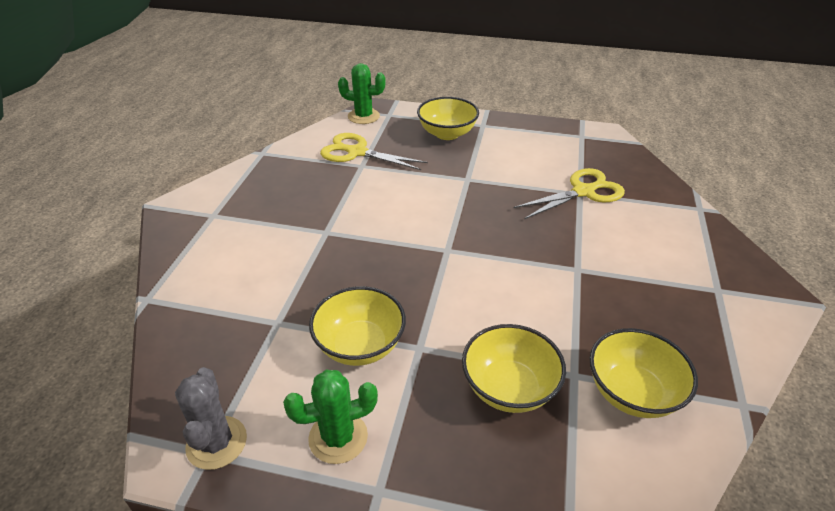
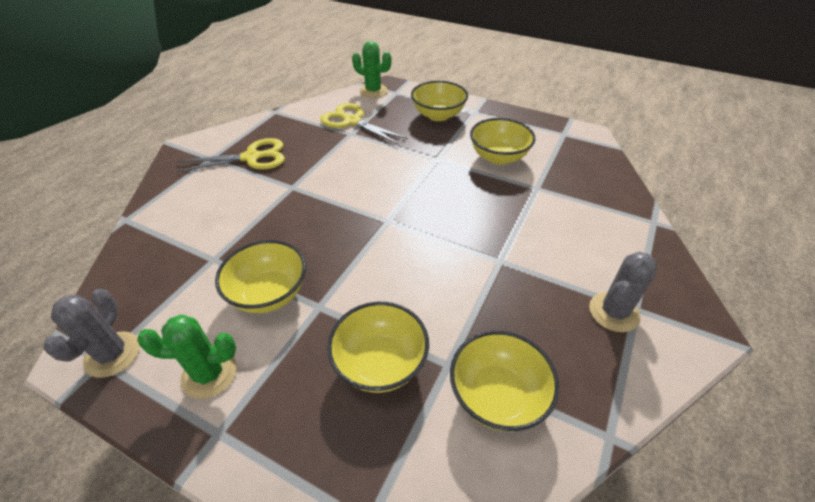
camera: 15 degrees right, 5 degrees up
(529, 168) = (498, 157): none -> yellow bowl
(583, 192) = (540, 187): yellow scissors -> yellow scissors (251, 157)
(700, 297) = (613, 312): none -> grey cactus

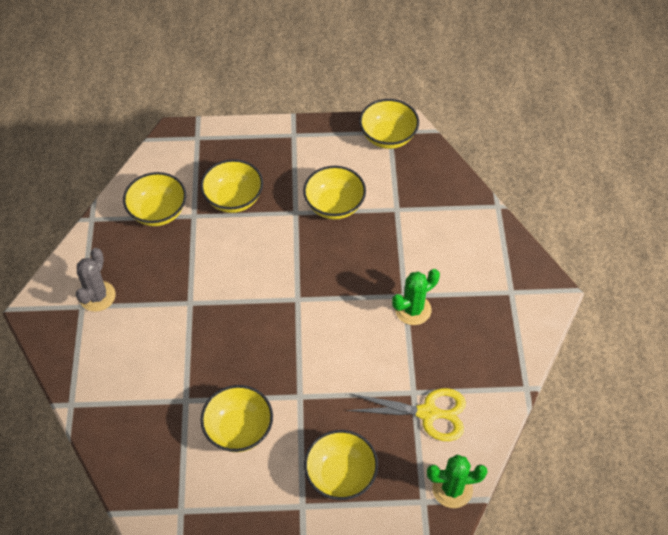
camera: 150 degrees right, 10 degrees up
(112, 354) = (388, 137): grey cactus -> yellow bowl
(209, 374) = (324, 152): green cactus -> green cactus (413, 309)
(251, 157) = (475, 310): yellow scissors -> none

